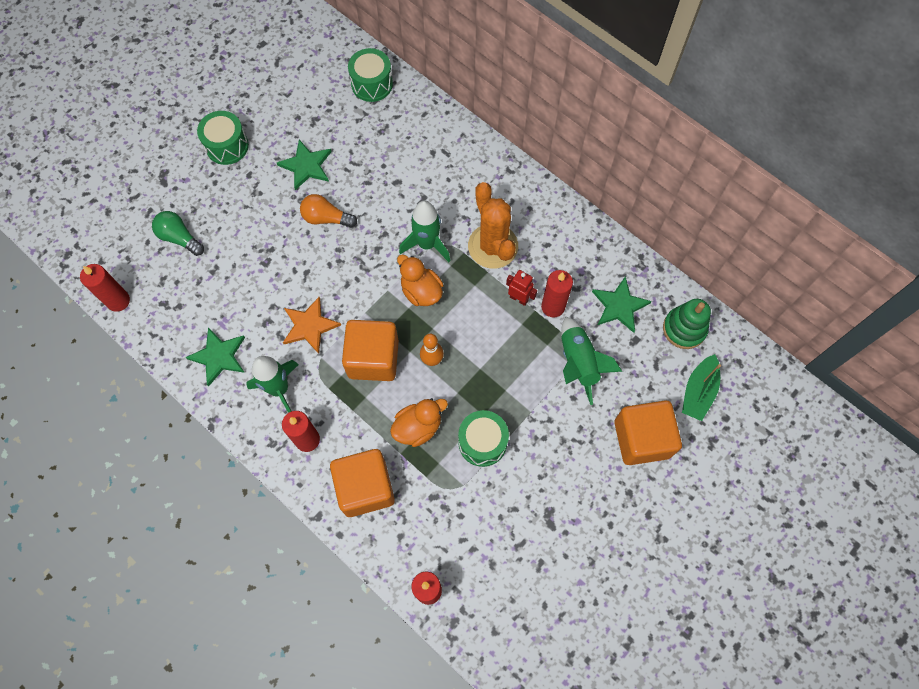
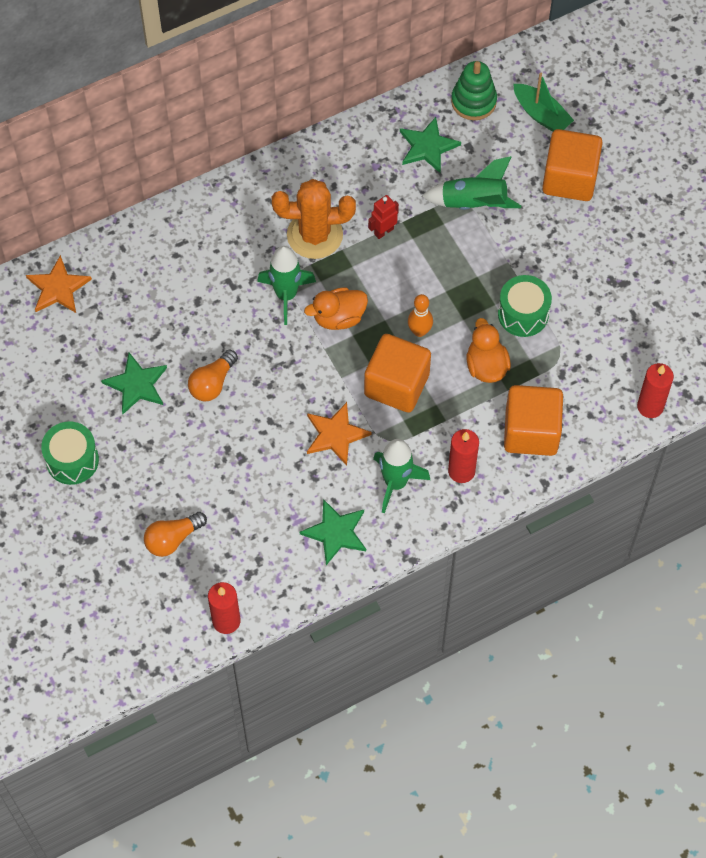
camera: 70 degrees left, 5 degrees down
(179, 238) = (173, 539): green light bulb -> orange light bulb
(372, 84) = (58, 288): green drum -> orange star
(553, 307) = (405, 204): red candle -> none

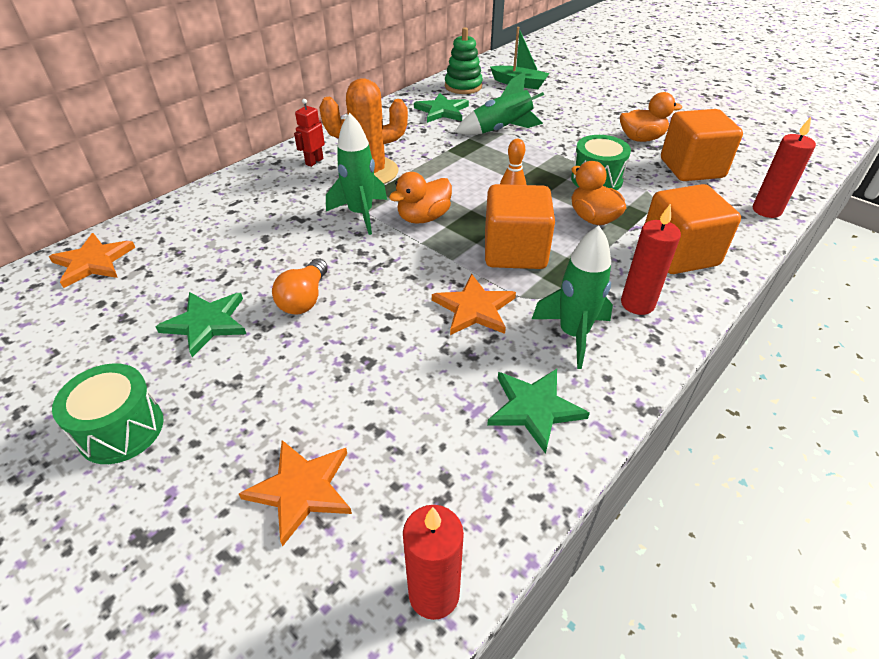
camera: 20 degrees left, 20 degrees down
(173, 539) = (301, 490): orange light bulb -> orange star
(383, 231) = (434, 158): red robot -> red robot (314, 161)
(569, 178) = (567, 106): orange cube -> orange cube (691, 168)
(610, 264) = (641, 139): none -> orange duck

